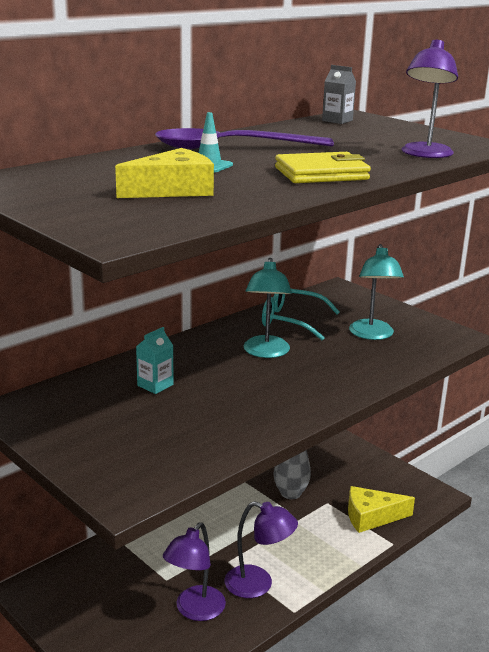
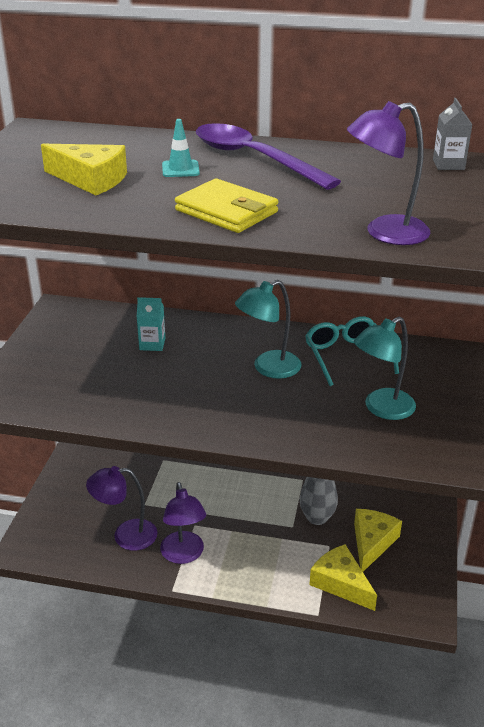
camera: 55 degrees right, 10 degrees up
(344, 482) = (372, 543): none -> yellow cheese

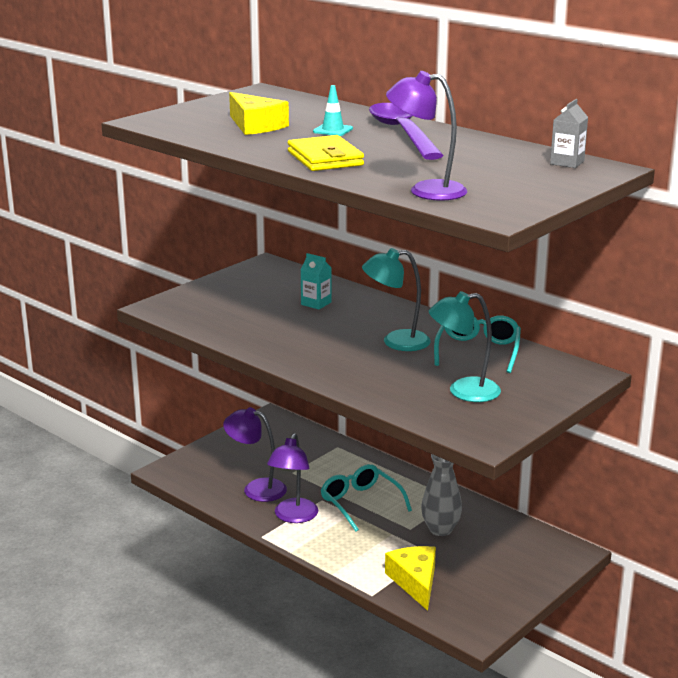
camera: 30 degrees right, 10 degrees down
(230, 515) = (360, 503): none -> turquoise glasses
(372, 543) = (475, 564): yellow cheese -> none

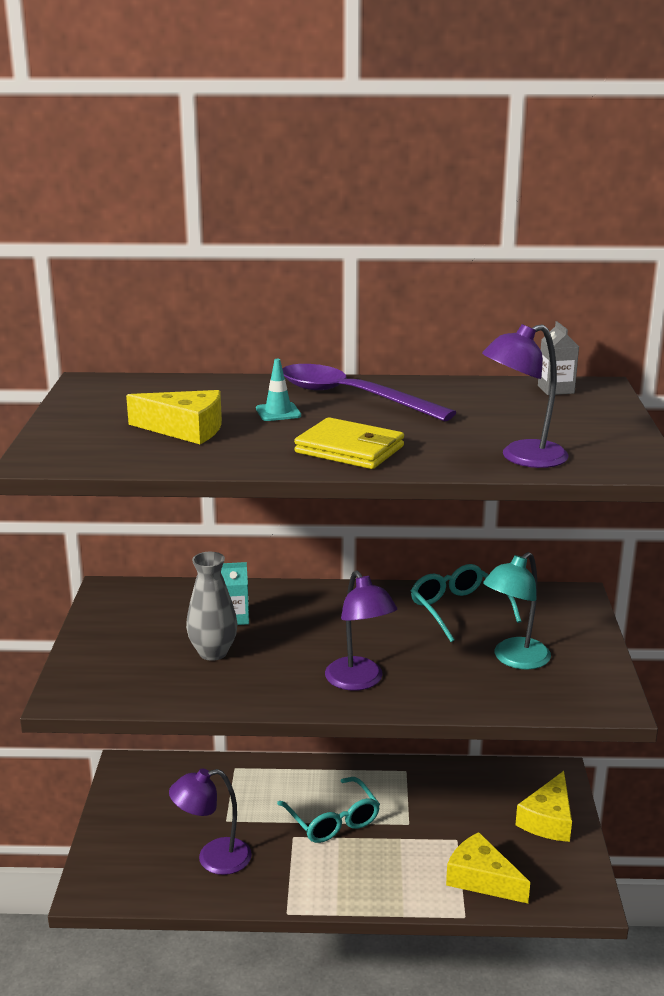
camera: 40 degrees left, 0 degrees up
(293, 517) = (289, 872): purple lamp -> purple lamp (359, 681)
(360, 503) = (332, 820): turquoise glasses -> turquoise glasses turned 135 degrees counterclockwise
(396, 341) = (376, 631): turquoise lamp -> none
(440, 529) = (434, 810): grey vase -> grey vase (213, 652)
(519, 574) = (548, 819): none -> yellow cheese

